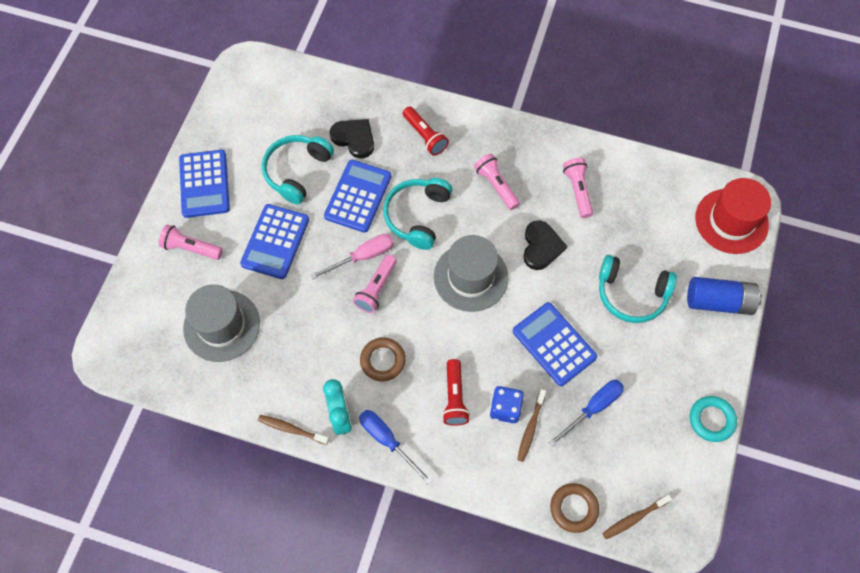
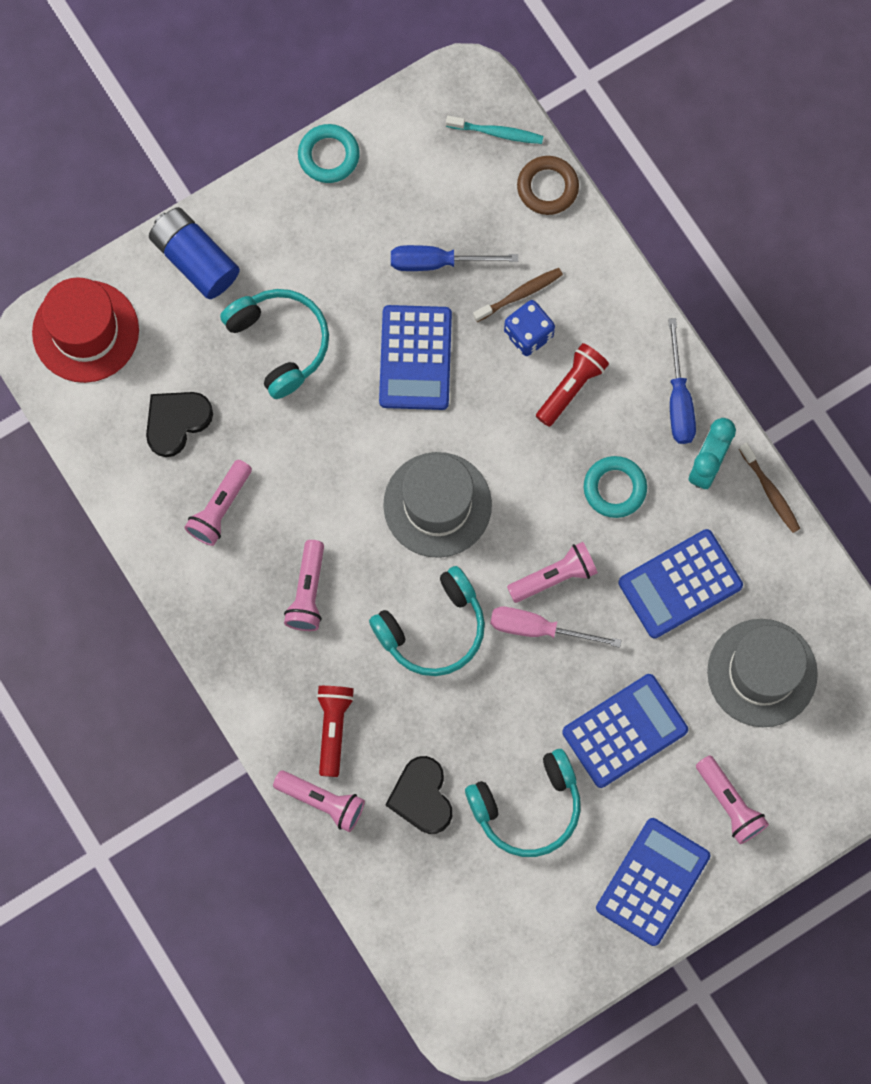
camera: 140 degrees left, 10 degrees up
(358, 196) = (481, 712): blue calculator -> blue calculator (680, 584)
(382, 360) = (614, 488): brown ring -> turquoise ring
(401, 103) = (322, 801): none -> pink flashlight
(541, 246) = (326, 476): black heart -> black heart (176, 421)
(634, 518) = (496, 132): brown toothbrush -> turquoise toothbrush

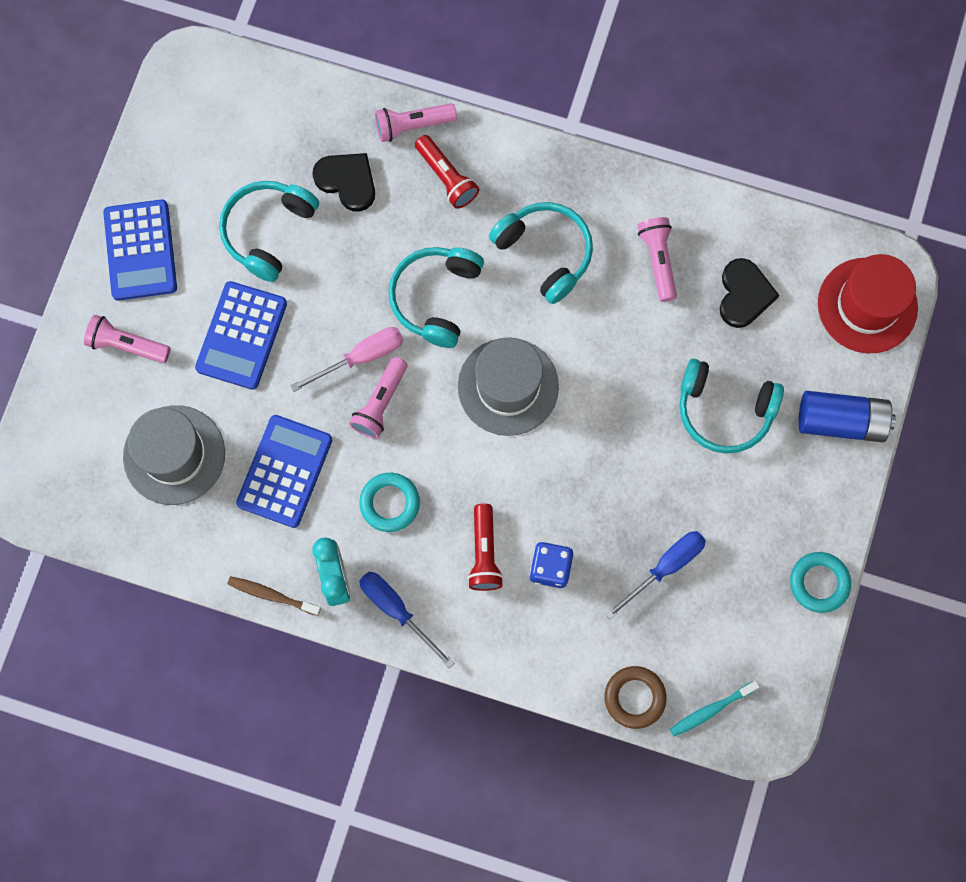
camera: 140 degrees right, 0 degrees up
(308, 592) = (545, 253): pink flashlight -> turquoise headphones
(415, 358) = (617, 480): blue calculator -> none
(519, 294) = (583, 593): brown toothbrush -> none

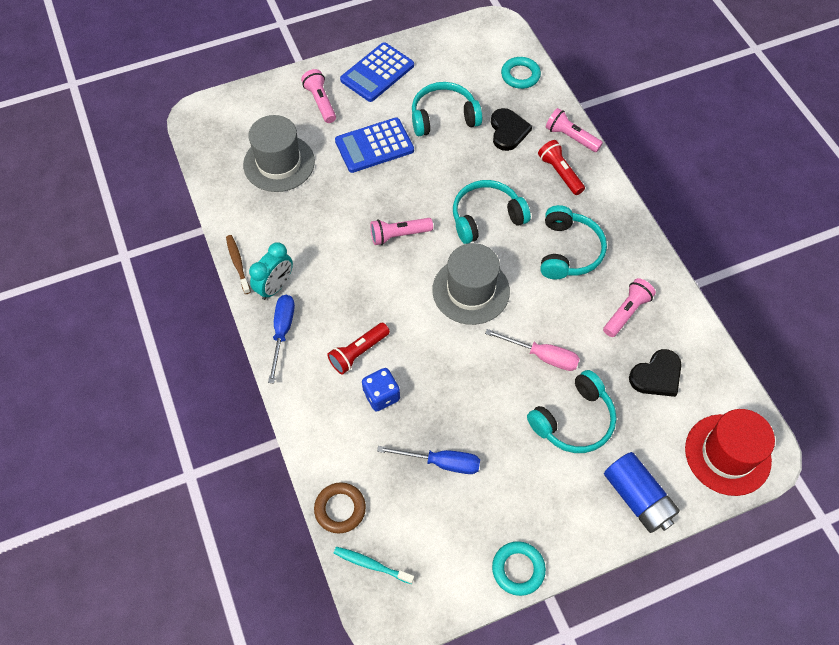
camera: 50 degrees right, 15 degrees down
(285, 471) = (316, 219): blue calculator -> none
(361, 357) = (416, 207): pink screwdriver -> pink screwdriver (542, 356)
(389, 503) = (344, 282): turquoise ring -> turquoise ring (520, 75)
(447, 177) = (560, 173): red flashlight -> red flashlight turned 135 degrees clockwise
(724, 410) = (573, 420): turquoise headphones -> turquoise headphones turned 105 degrees counterclockwise

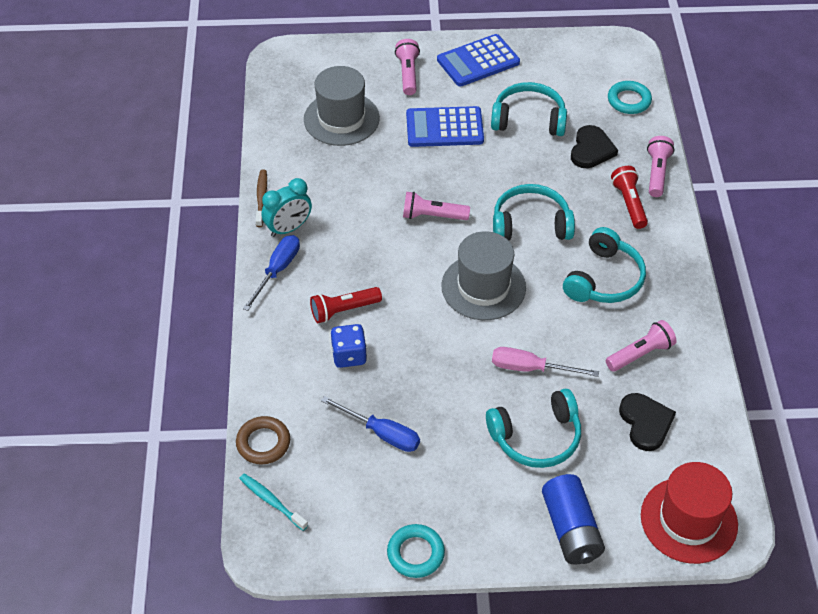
camera: 20 degrees right, 10 degrees down
(542, 356) = (530, 368): pink screwdriver -> pink screwdriver turned 150 degrees clockwise
(571, 137) = (656, 173): pink flashlight -> pink flashlight turned 45 degrees clockwise
(657, 375) = (645, 423): black heart -> black heart turned 90 degrees counterclockwise

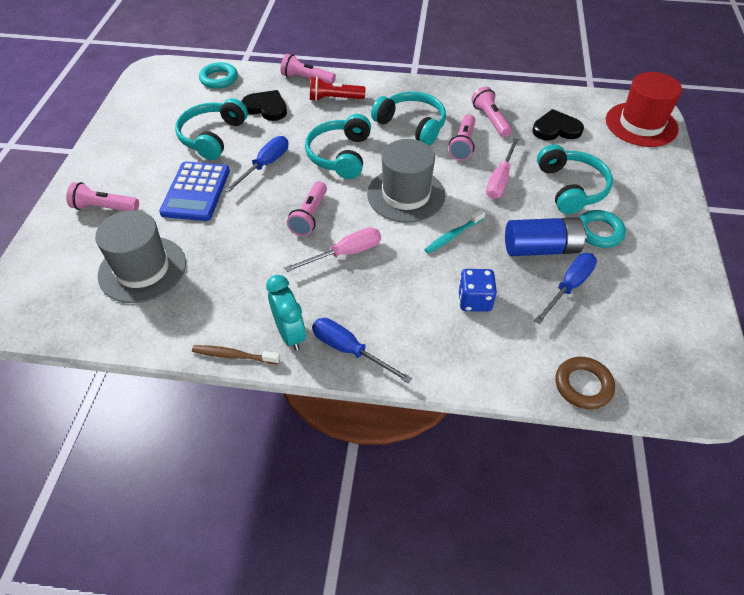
camera: 80 degrees left, 0 degrees up
(272, 502) = (655, 384): turquoise toothbrush -> turquoise toothbrush (453, 235)
(344, 310) = (416, 298): red flashlight -> none
(389, 251) = (345, 253): none -> pink screwdriver
(415, 553) = (696, 279): turquoise ring -> turquoise ring (599, 232)
(478, 61) = (117, 156): blue calculator -> none
(497, 168) = (265, 165): none -> blue screwdriver
(571, 529) = (657, 183): blue battery -> blue battery (541, 248)
(583, 330) = (463, 144): none -> pink flashlight

